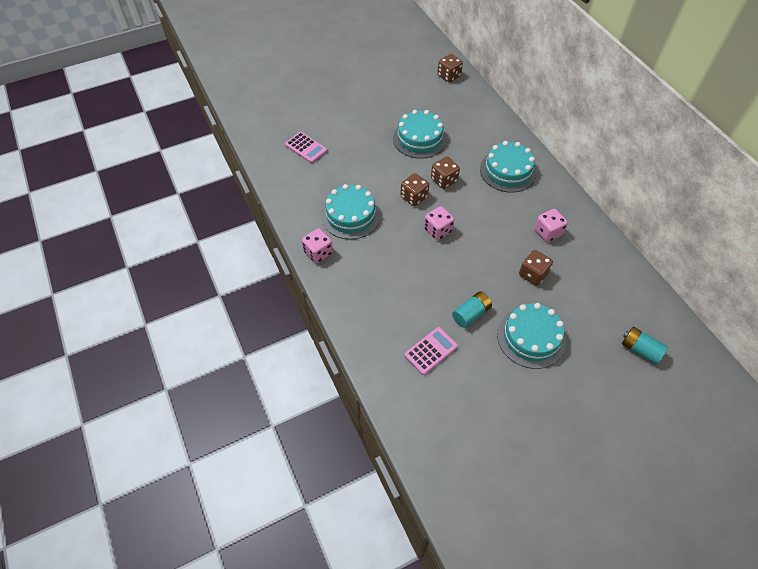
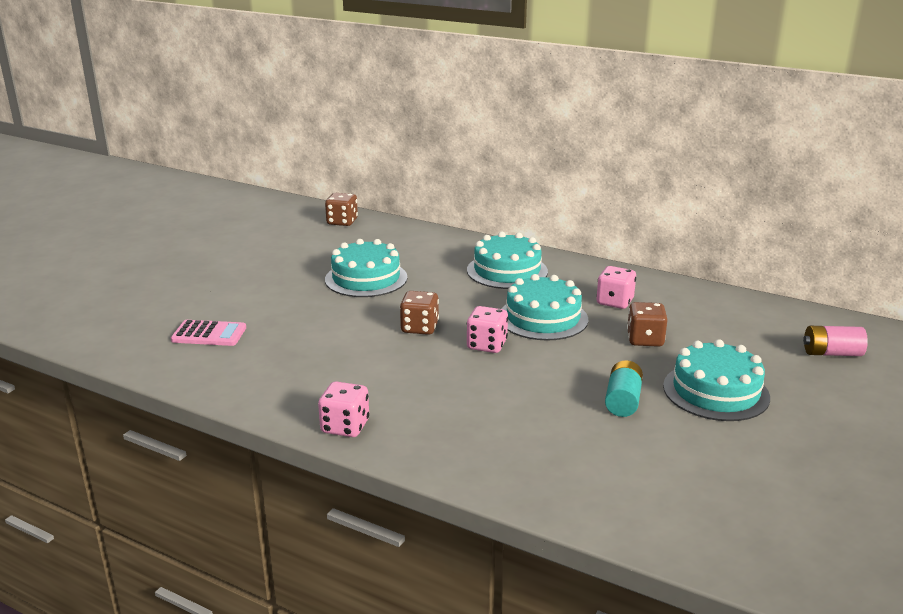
camera: 35 degrees left, 30 degrees down
(350, 215) = (351, 373): turquoise cake -> turquoise cake (543, 318)
(431, 351) = (620, 456): pink calculator -> none
(444, 180) = (440, 302): brown dice -> none
(640, 349) = (831, 353): turquoise battery -> pink battery

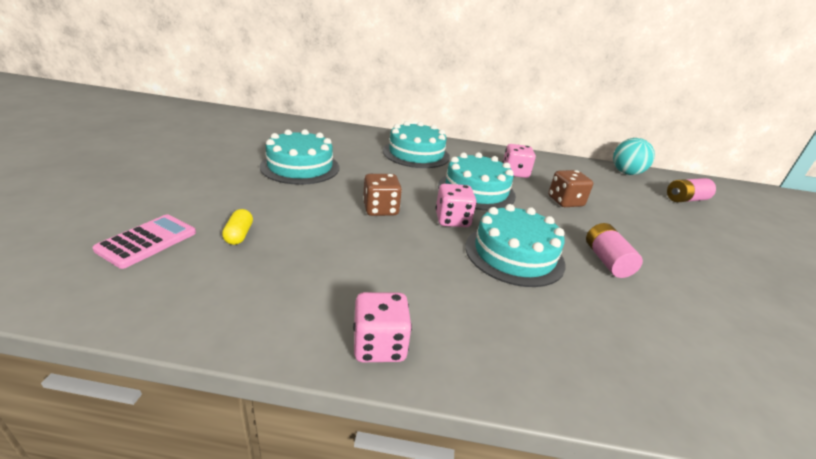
camera: 25 degrees left, 5 degrees up
(209, 334) = (147, 241): pink calculator -> pink calculator turned 45 degrees counterclockwise
(279, 337) = (239, 235): none -> yellow capsule
(342, 222) = (250, 120): brown dice -> none
(622, 401) = (606, 261): turquoise battery -> pink battery
(715, 391) = (657, 241): turquoise cake -> turquoise cake (514, 254)
(784, 313) = (626, 173): none -> turquoise ball

